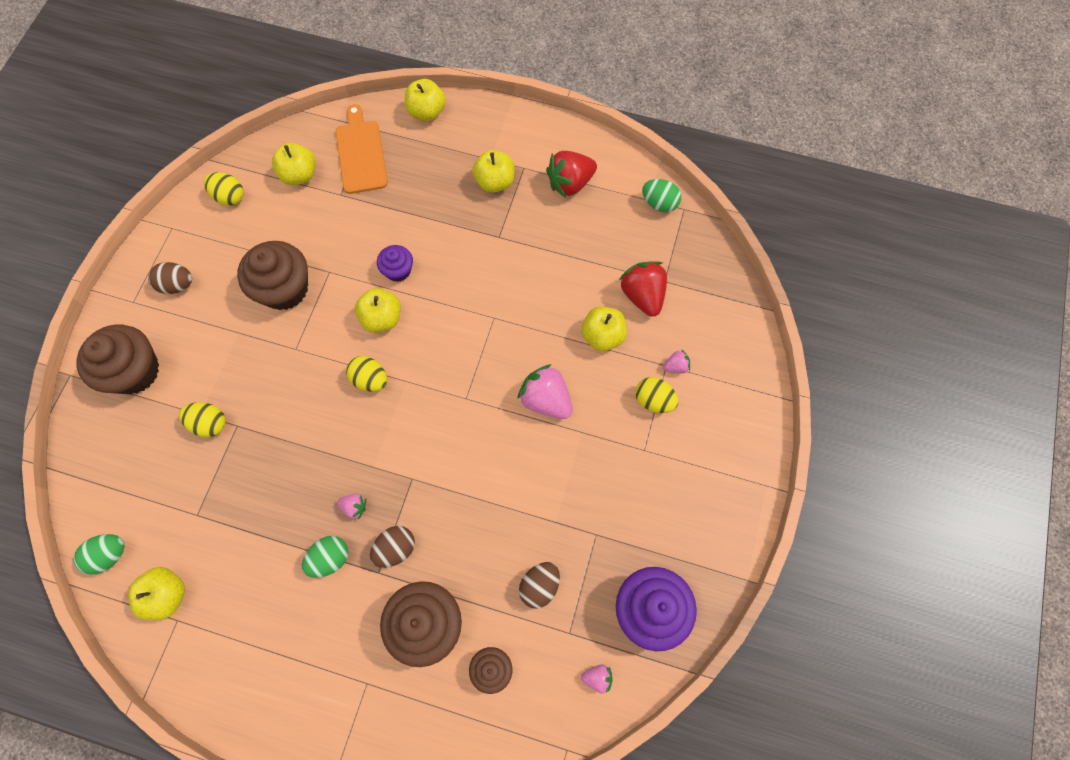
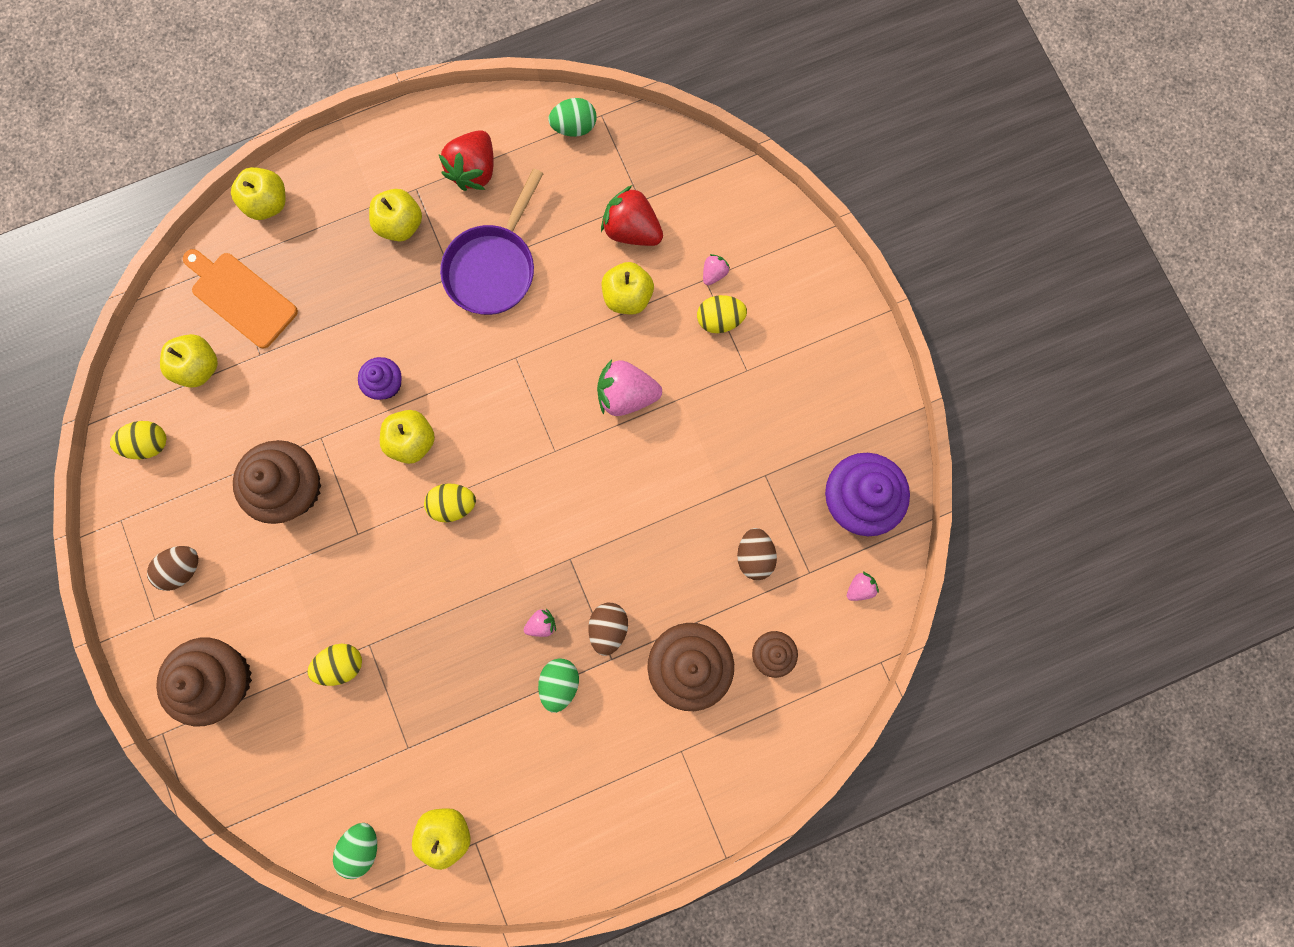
camera: 40 degrees left, 10 degrees up
(529, 251) = (493, 268): none -> purple pan

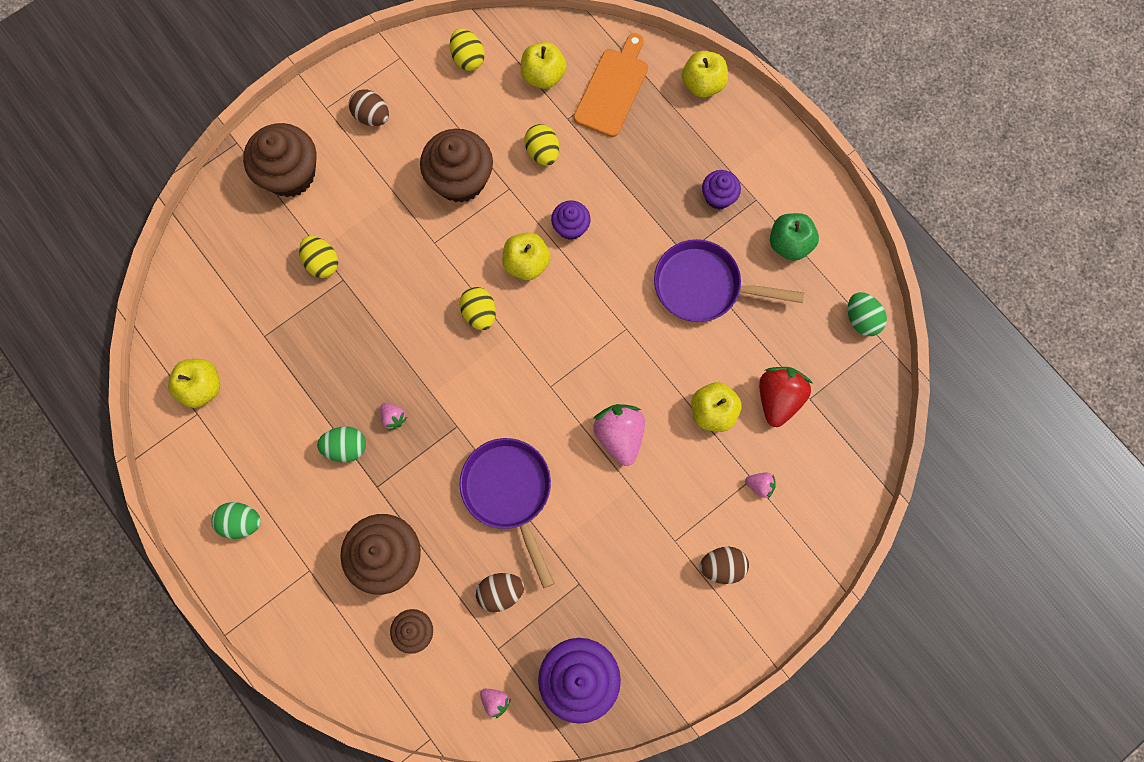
camera: 75 degrees right, 5 degrees down
(362, 846) = (177, 323): green egg -> green egg (241, 522)
(401, 224) = (718, 197): yellow apple -> purple cupcake
(474, 170) = (789, 244): red strawberry -> green apple
(608, 628) = (403, 477): brown egg -> brown egg (722, 566)
(654, 521) = (509, 492): none -> purple pan
(719, 320) = (716, 502): yellow egg -> yellow egg (542, 152)

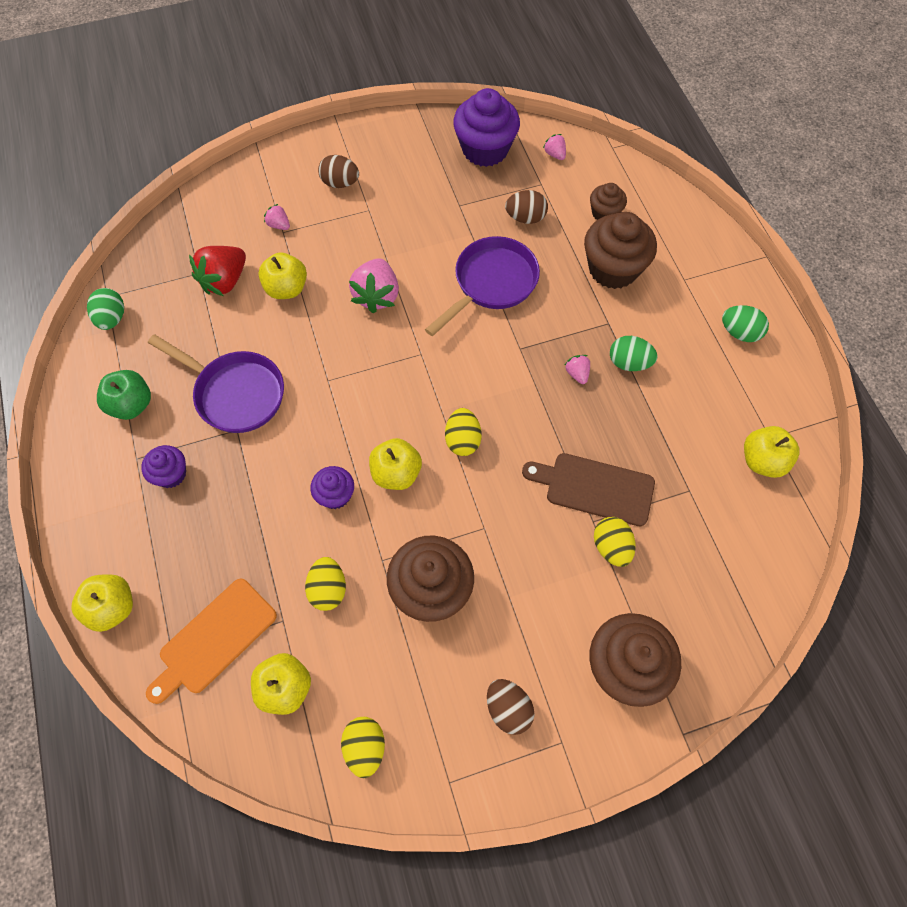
camera: 160 degrees left, 10 degrees down
(349, 309) = (594, 488): none -> brown cutting board
(509, 492) = (491, 283): purple pan -> purple pan turned 135 degrees counterclockwise

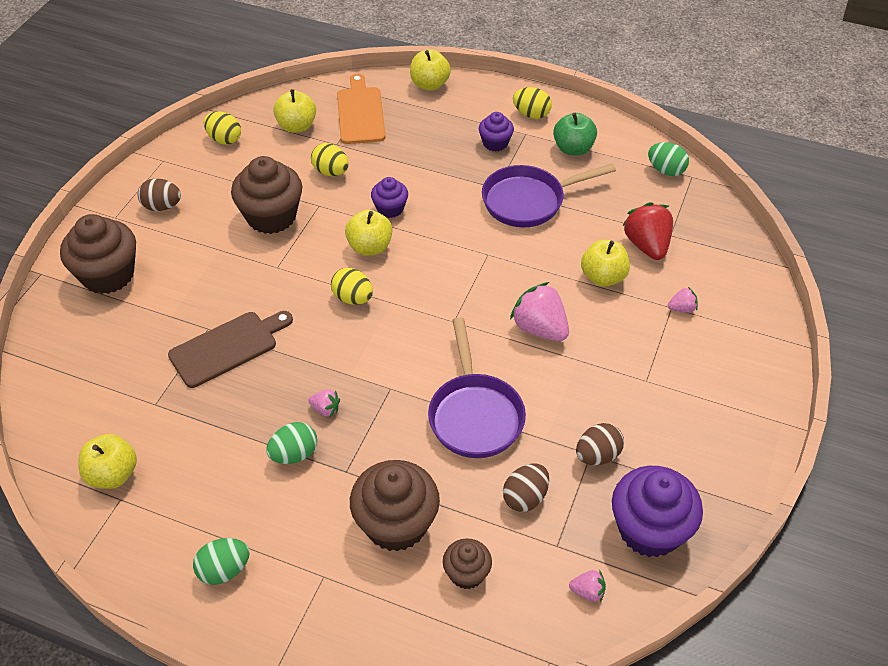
camera: 130 degrees right, 15 degrees down
(340, 183) = (700, 379): brown egg -> brown egg (597, 455)
(611, 547) = (179, 324): yellow egg -> yellow egg (531, 114)

